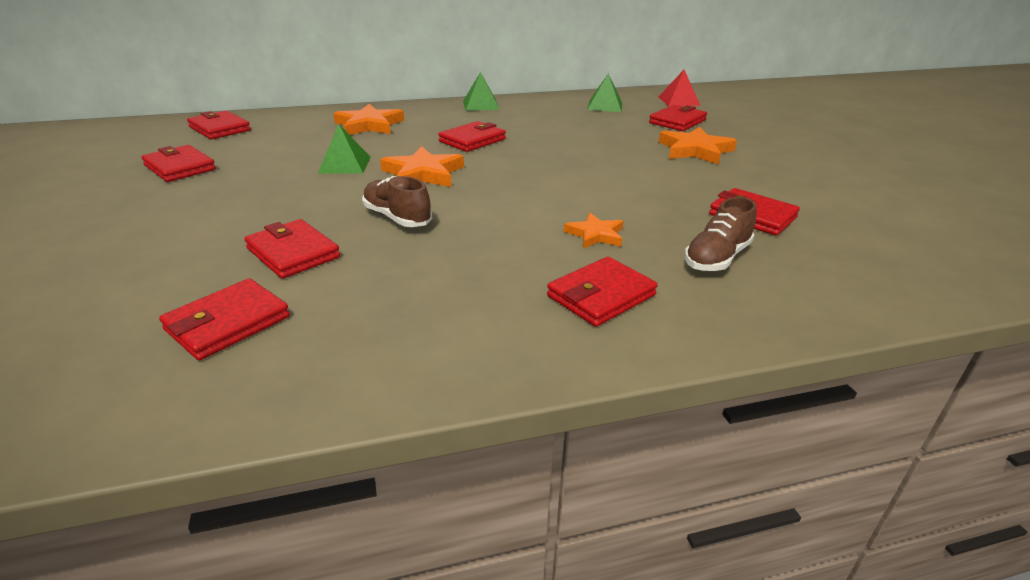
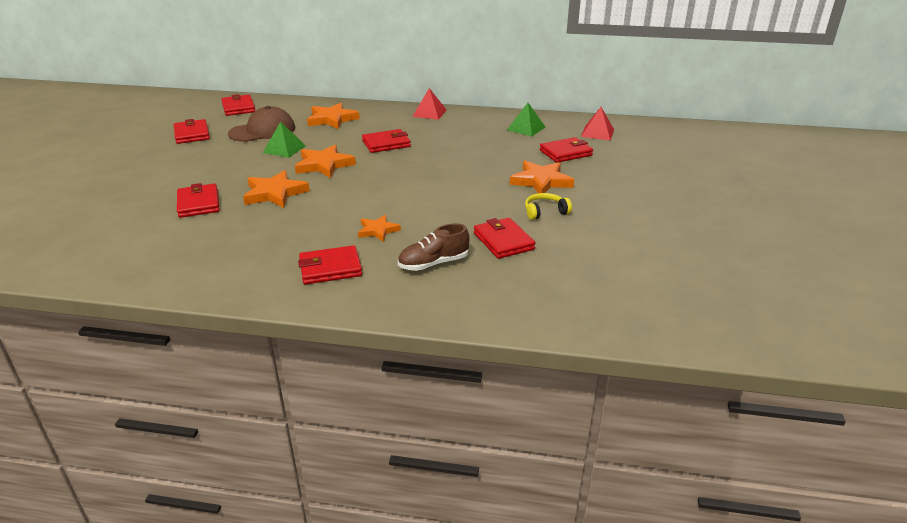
camera: 25 degrees right, 0 degrees up
(228, 323) = (134, 235): red wallet -> none
(287, 149) = (262, 131): none -> brown cap
(397, 218) = (275, 193): brown shoe -> orange star
(480, 105) = (429, 113): green pyramid -> red pyramid
(745, 178) = (545, 212): none -> yellow headphones

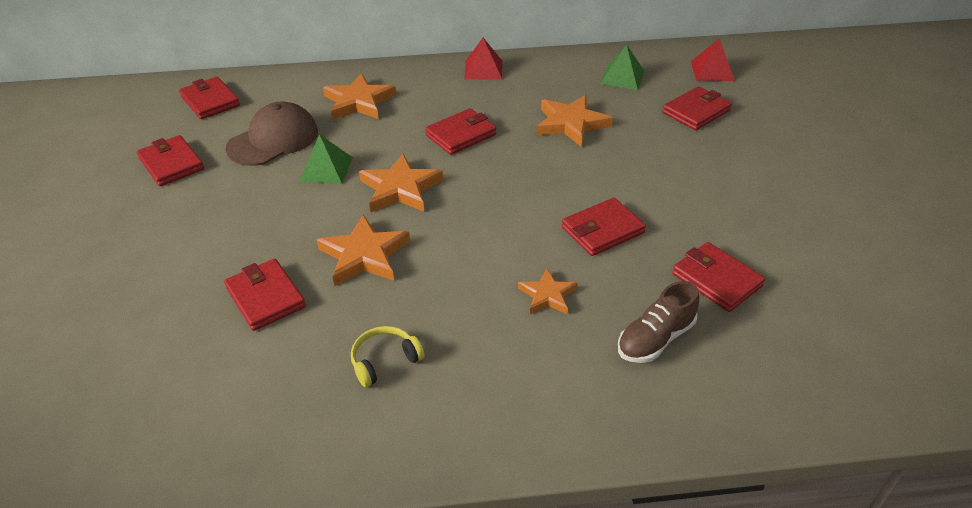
camera: 15 degrees left, 10 degrees up
(330, 268) = (528, 379): red wallet -> red wallet (602, 230)
(541, 181) = (697, 166): orange star -> orange star (571, 124)
(545, 212) = (734, 218): yellow headphones -> yellow headphones (385, 361)

